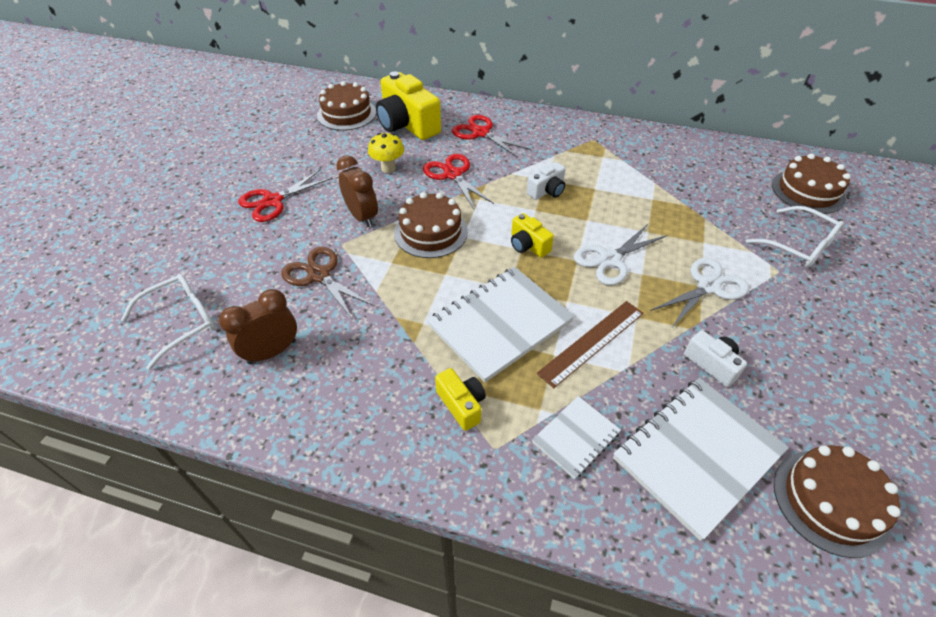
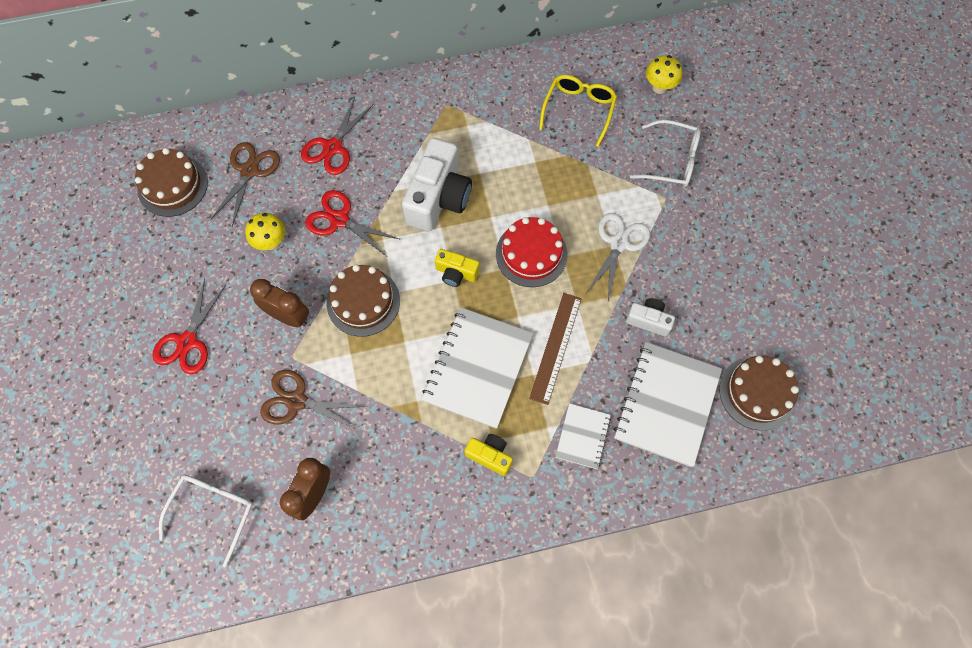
camera: 30 degrees left, 20 degrees up
(407, 125) = (249, 171): yellow camera -> brown scissors
(481, 133) = (332, 147): red scissors -> red scissors turned 75 degrees counterclockwise
(547, 191) = (438, 198): white camera -> white camera, size x1.97
(610, 260) = (531, 254): white scissors -> red cake
(715, 180) = (578, 110): none -> yellow glasses
(807, 191) = (659, 87): brown cake -> yellow mushroom

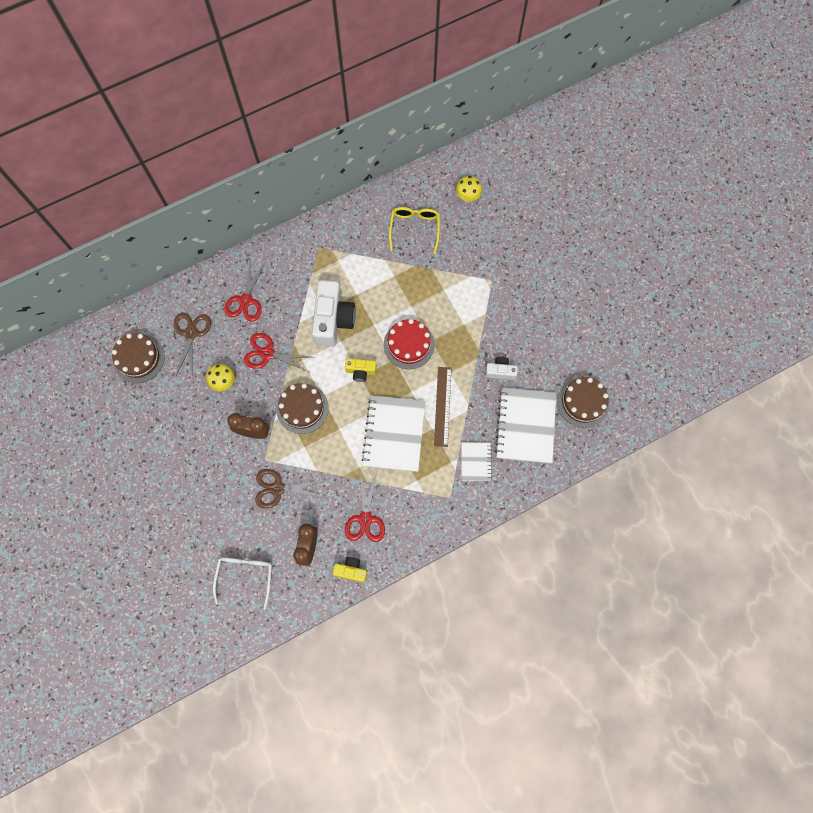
camera: 15 degrees left, 5 degrees up
(187, 342) = (188, 468): red scissors -> red scissors (365, 519)
(490, 455) = (418, 491): yellow camera -> yellow camera (351, 570)
(619, 243) = (467, 322): white scissors -> none
(671, 160) = (488, 251): white glasses -> none

